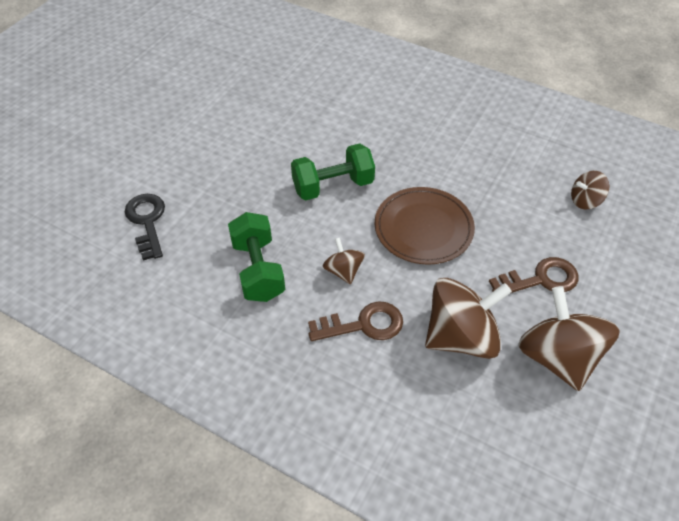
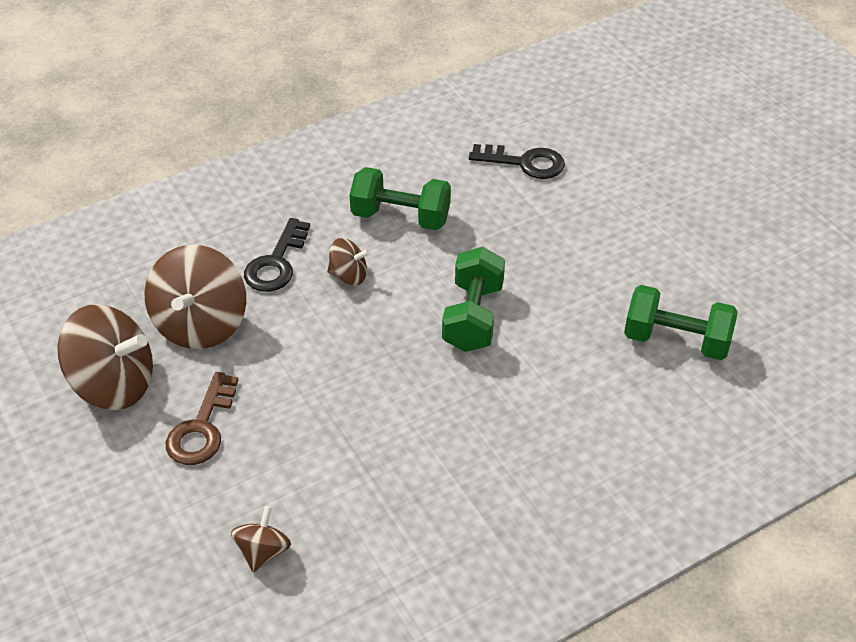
camera: 120 degrees right, 5 degrees down
(284, 93) = (676, 340): none -> green dumbbell
(363, 325) = (276, 263): brown key -> black key
(423, 228) = (350, 365): brown plate -> none

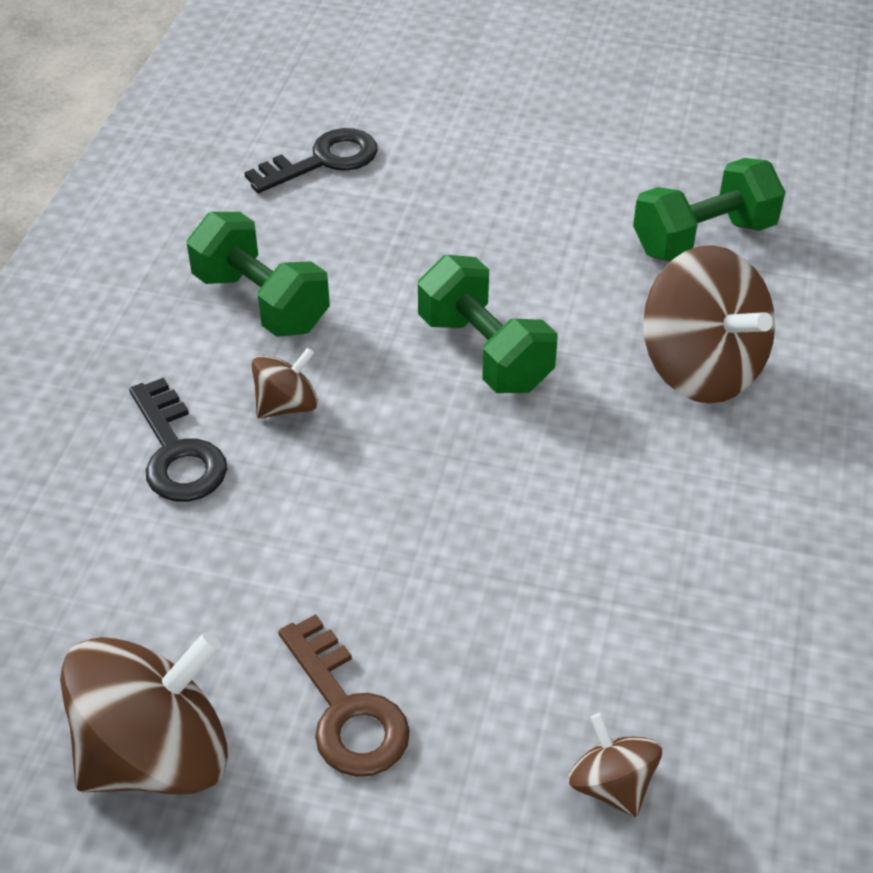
camera: 45 degrees left, 0 degrees up
(201, 324) = (177, 592): brown spinning top -> brown spinning top (701, 368)
(400, 217) = (261, 302): green dumbbell -> green dumbbell turned 75 degrees clockwise

